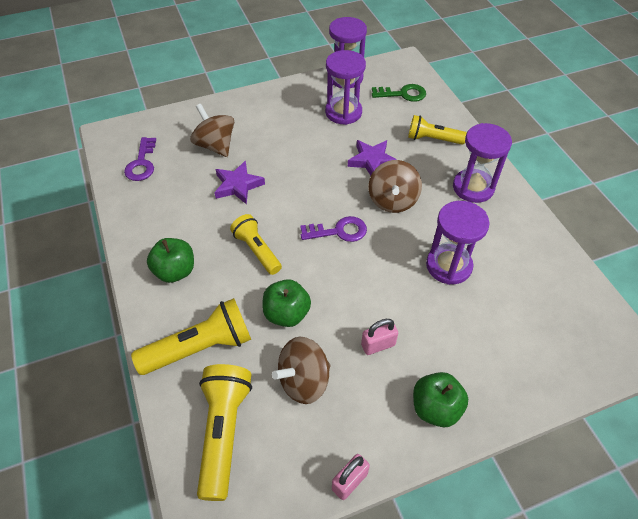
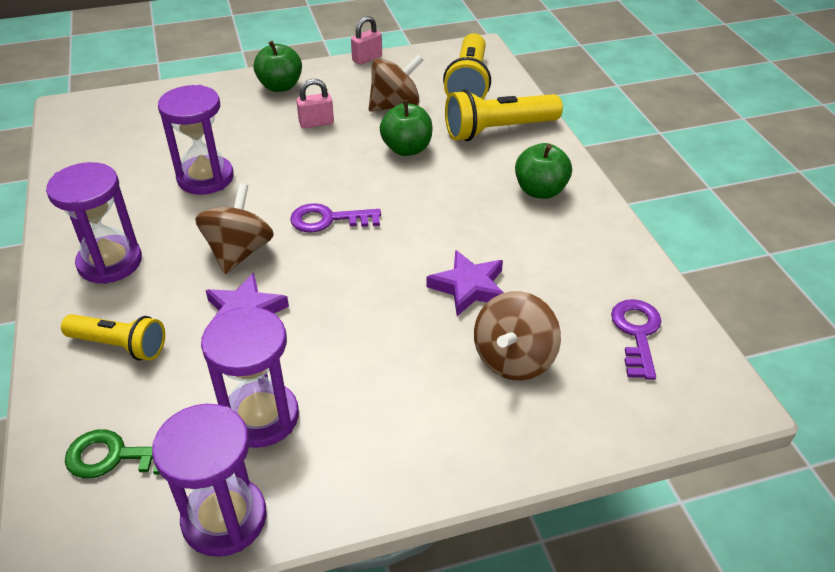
camera: 175 degrees left, 10 degrees down
(215, 145) = (514, 359): brown spinning top -> brown spinning top turned 60 degrees clockwise
(257, 250) = (439, 205): yellow flashlight -> none

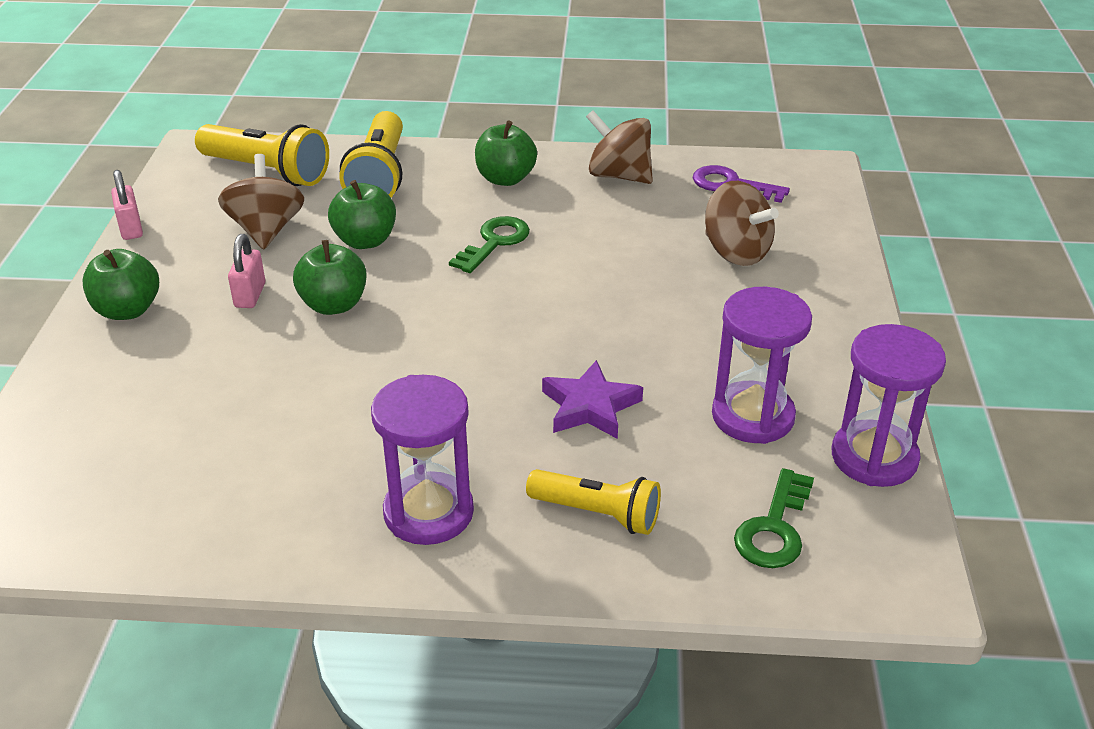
camera: 70 degrees left, 5 degrees down
(120, 346) = (597, 514): yellow flashlight -> yellow flashlight turned 75 degrees clockwise
(205, 178) = (299, 406): purple hourglass -> none
(239, 252) = (478, 397): brown spinning top -> brown spinning top (619, 176)
(321, 159) = (334, 305): none -> green apple
(328, 220) = (460, 320): purple key -> none
(442, 209) = (494, 242): none -> green key
(469, 287) = (627, 254): purple star -> none

